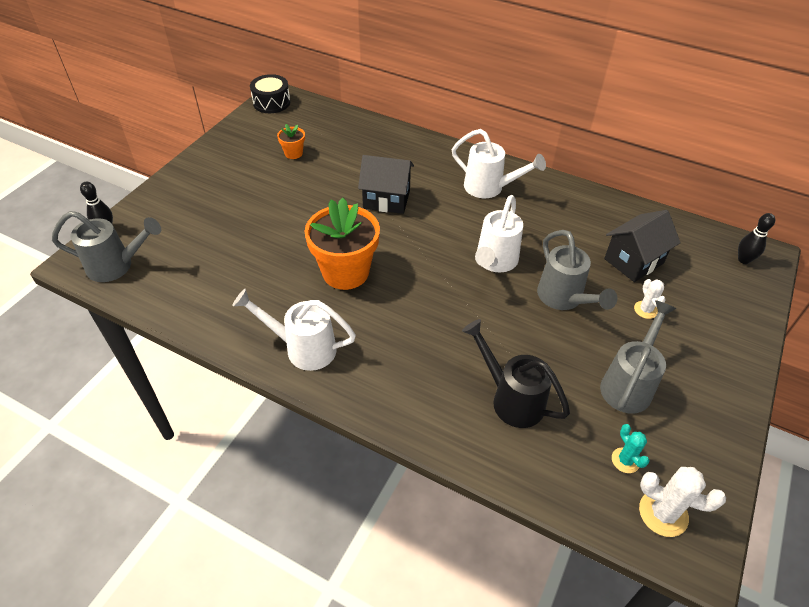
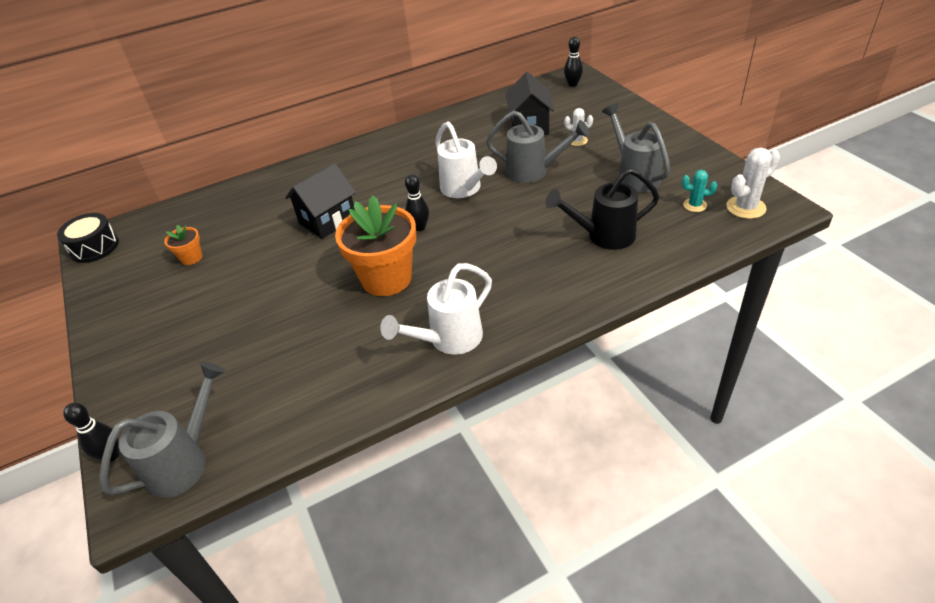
camera: 50 degrees left, 5 degrees down
(421, 259) = (419, 227): none -> black bowling pin
(489, 188) = (383, 159): white watering can -> none

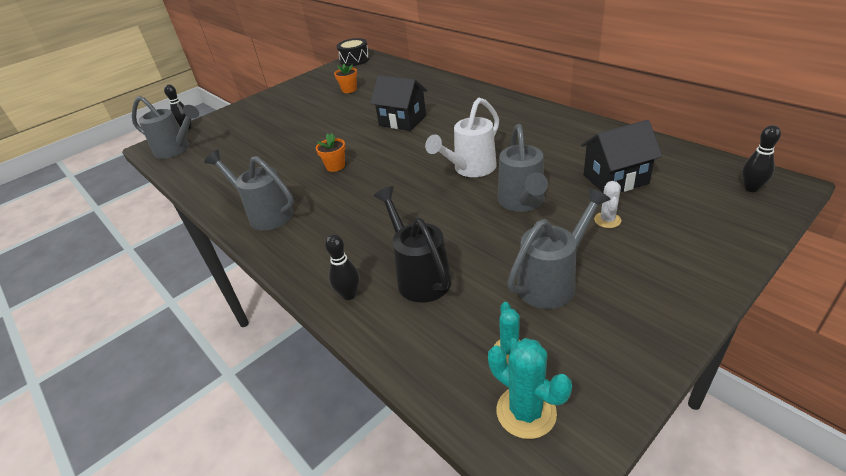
camera: 75 degrees right, 5 degrees down
(386, 278) = (335, 166): orange flower pot -> orange flower pot, size x0.46
(419, 227) = (404, 162): black bowling pin -> black bowling pin (349, 294)
(449, 340) = (265, 214): white watering can -> grey watering can
(745, 207) = (526, 412): white cactus -> turquoise cactus

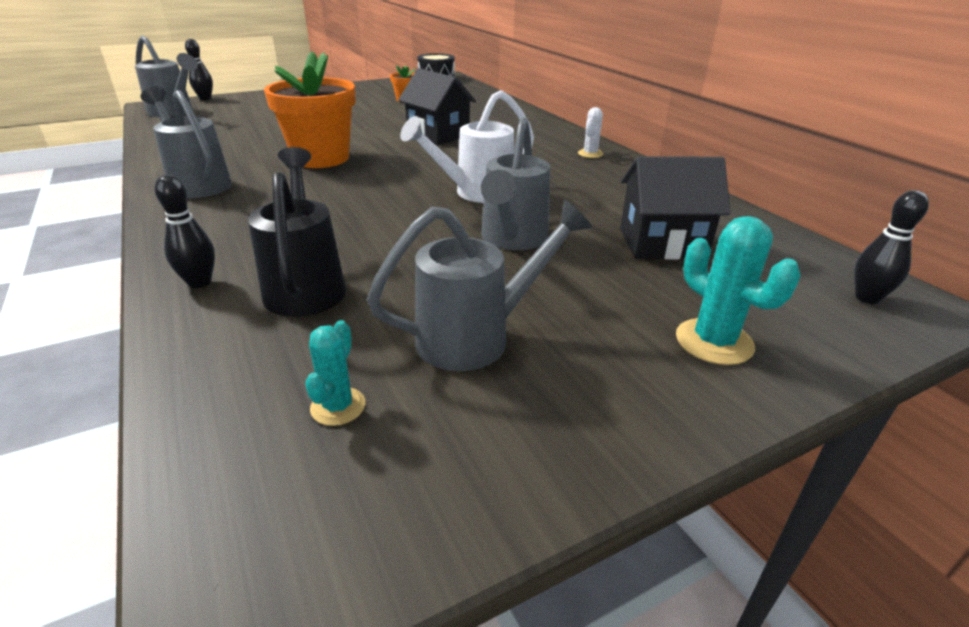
camera: 10 degrees right, 5 degrees down
(335, 166) = (321, 158): orange flower pot -> orange flower pot, size x2.18
(526, 412) = (283, 500): turquoise cactus -> turquoise cactus (714, 342)
(607, 220) = (615, 285): white cactus -> white cactus (590, 154)

